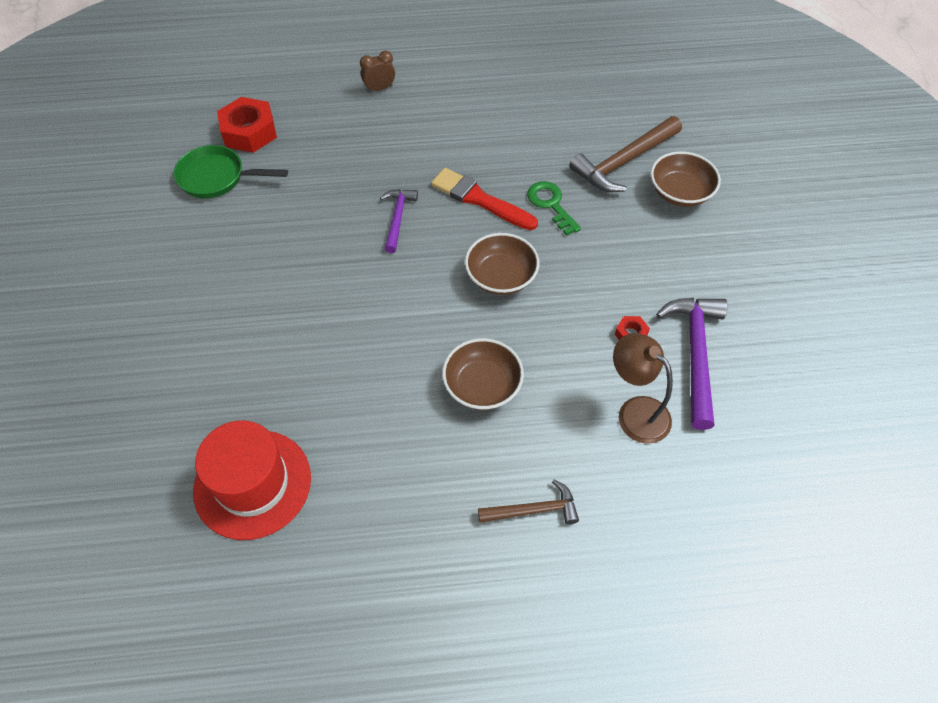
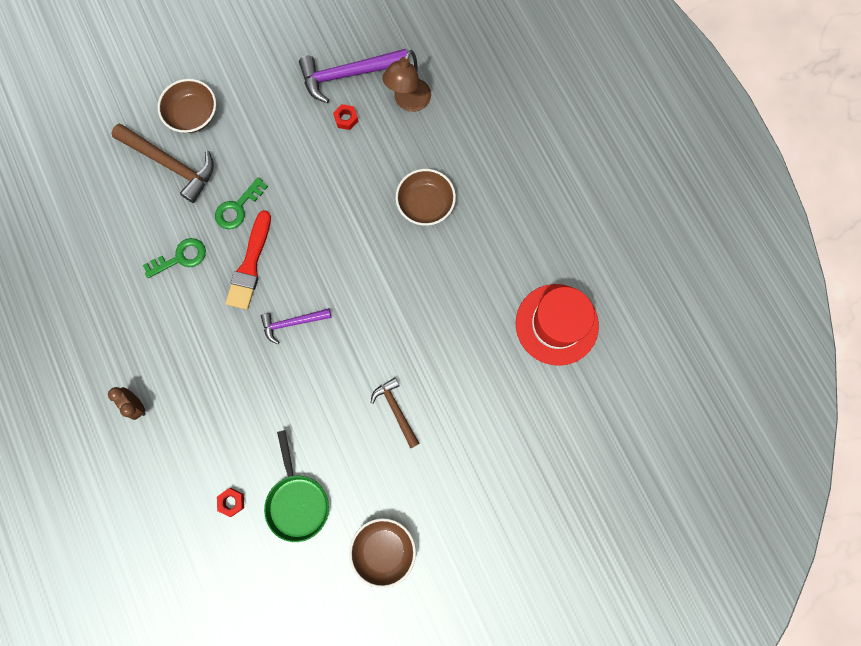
camera: 110 degrees left, 20 degrees up
(249, 132) = (231, 502): red nut -> red nut, size x0.48
(501, 276) = (325, 222): brown bowl -> brown bowl (383, 550)
(513, 148) = (181, 257): none -> green key
(533, 510) = (502, 144): brown hammer -> brown hammer (396, 410)

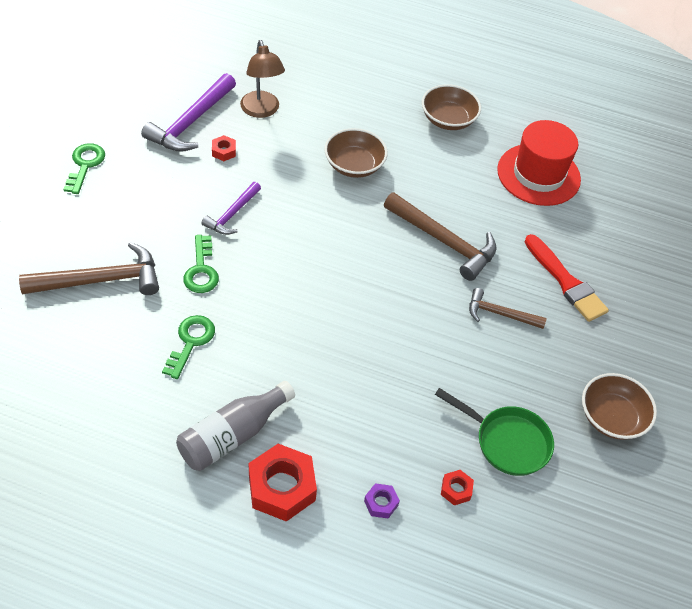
camera: 50 degrees left, 25 degrees down
(136, 405) = (282, 487): brown clock -> red nut
(143, 345) = (232, 435): none -> grey bottle
(180, 468) = (381, 503): none -> purple nut
(193, 115) = (80, 231): brown bowl -> brown bowl (448, 119)
(244, 59) = (85, 165): none -> green key
(250, 265) = (261, 302): red brush -> red brush (566, 282)
(292, 323) = (347, 317): purple hammer -> purple hammer (232, 214)
(421, 321) = (444, 241): none -> brown hammer

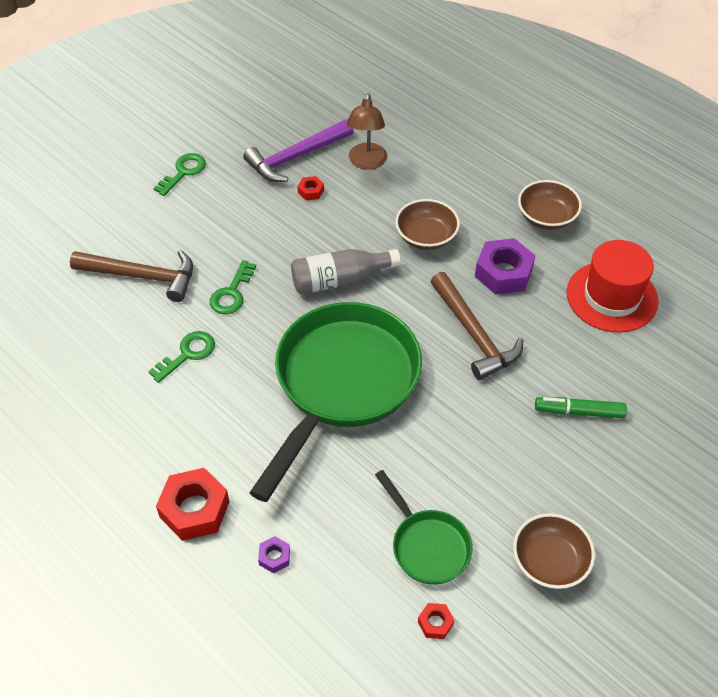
camera: 30 degrees right, 0 degrees up
(232, 214) = (287, 251): purple hammer -> none
(232, 435) = (178, 448): grey bottle -> grey bottle (340, 280)
(353, 323) = (342, 384): none -> green pan
(439, 179) = (503, 273): none -> purple nut
(456, 490) = (351, 572): red nut -> red nut (435, 623)
(500, 314) = (491, 421): brown hammer -> none
(566, 282) = (579, 412): red brush -> green marker

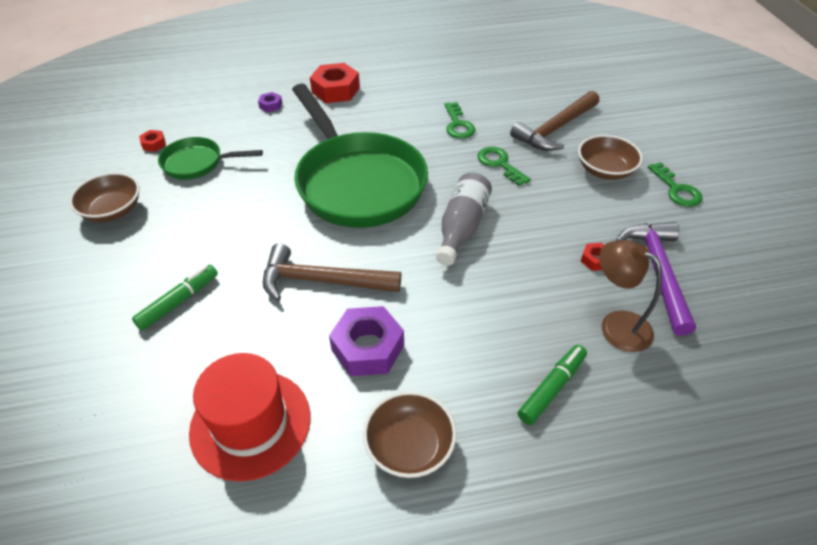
camera: 125 degrees right, 5 degrees down
(426, 236) = (467, 314): brown bowl -> brown bowl (605, 170)
(446, 174) = (552, 388): none -> green marker

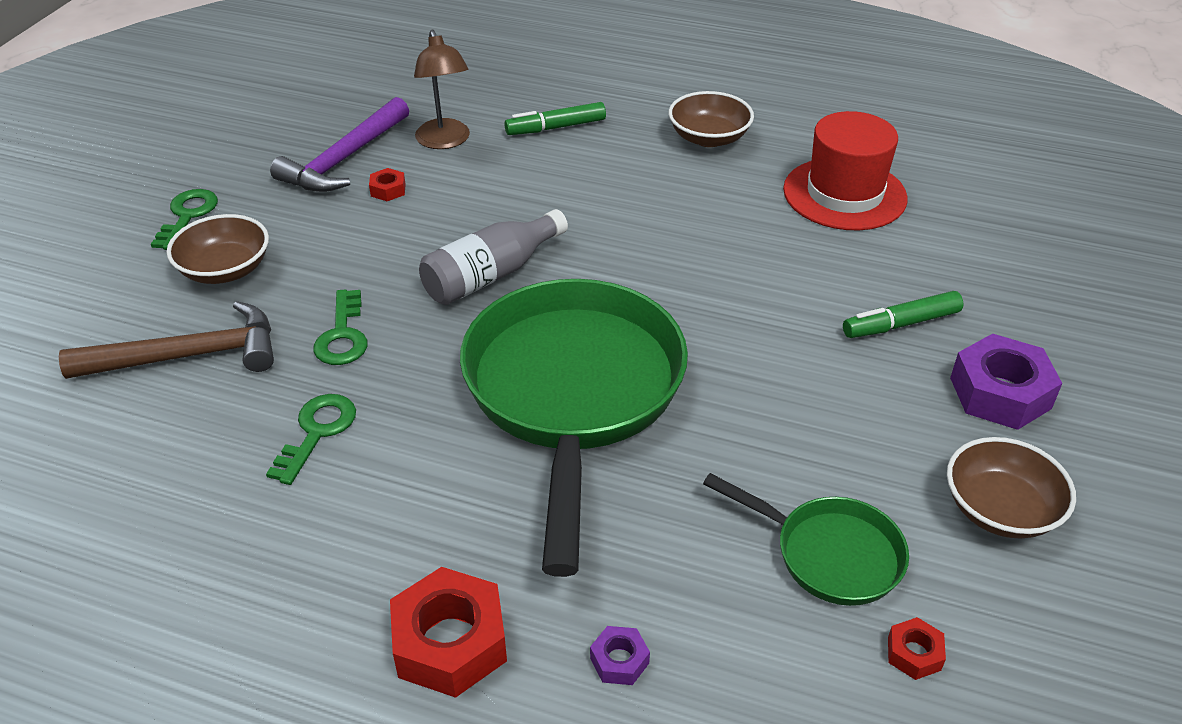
camera: 150 degrees left, 5 degrees down
(322, 281) = (710, 281): brown hammer -> none
(368, 348) = (699, 207): purple nut -> purple nut (1000, 393)

